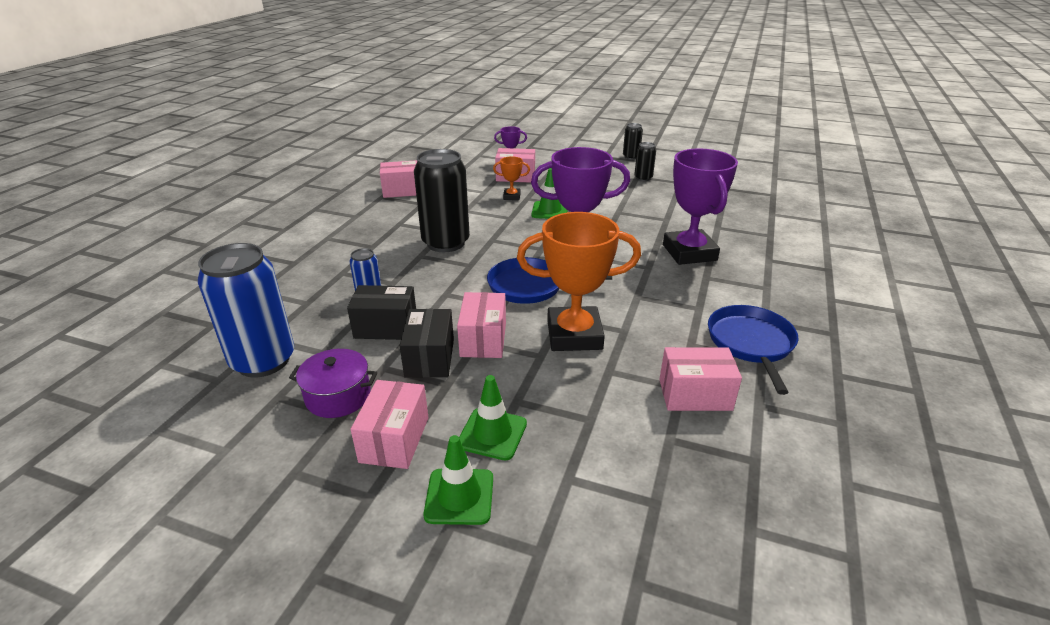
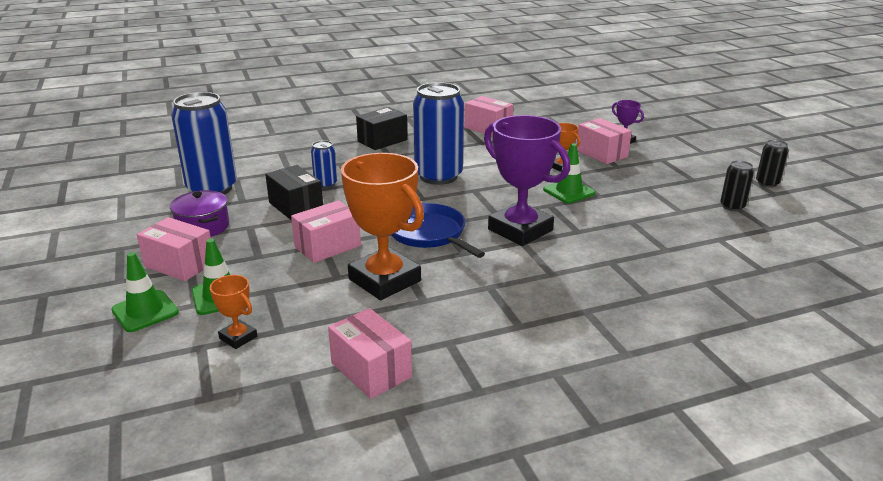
camera: 50 degrees right, 5 degrees down
(394, 439) = (179, 264): pink box -> pink box turned 60 degrees clockwise
(429, 358) = (280, 237): black box -> black box (382, 141)
(446, 243) = (438, 176): black can -> blue can
(577, 448) = (238, 337): none -> orange trophy
(689, 252) = (619, 285): purple trophy -> none
(751, 343) = (499, 376): blue pan -> none

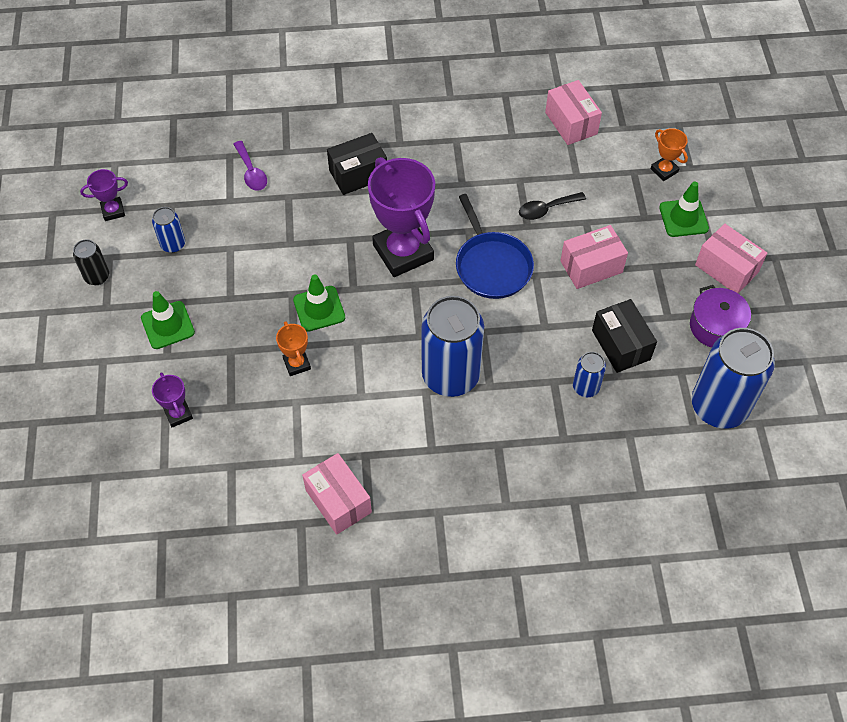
camera: 165 degrees left, 30 degrees up
(145, 311) = (741, 213): green traffic cone -> green traffic cone (167, 325)
(382, 141) = (498, 494): black box -> black box (358, 174)
(384, 280) = (546, 209): orange trophy -> black spoon
(601, 153) = (229, 386): pink box -> none
(723, 261) = (251, 172): none -> purple spoon
(732, 206) = (173, 244): black can -> blue can
(814, 217) = (113, 211): none -> purple trophy

